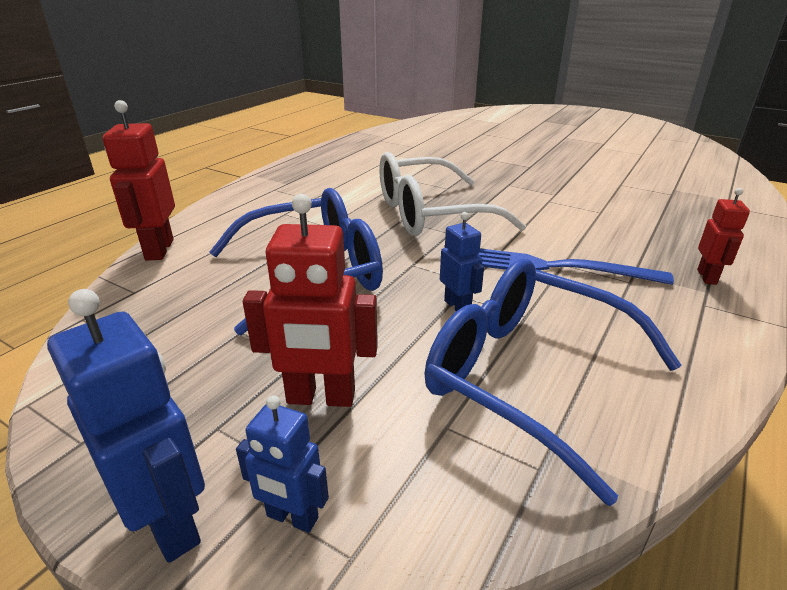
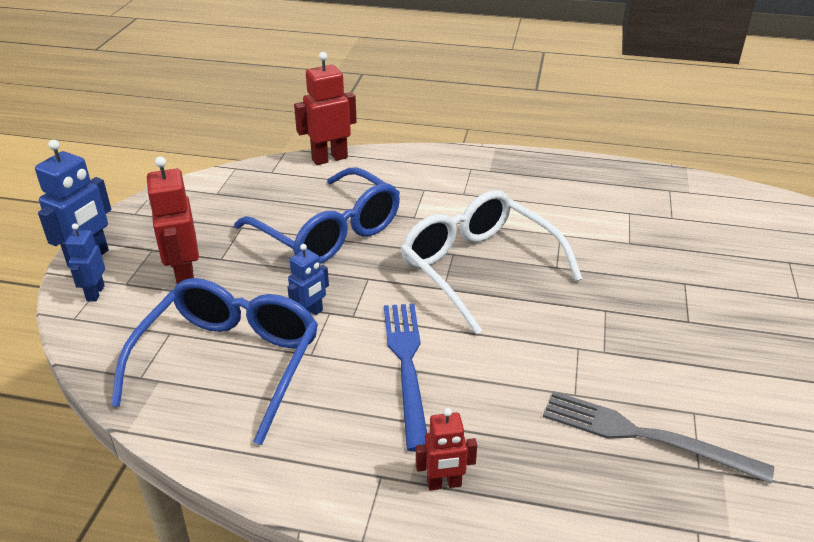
camera: 70 degrees right, 5 degrees up
(644, 201) = (644, 436): none -> grey fork

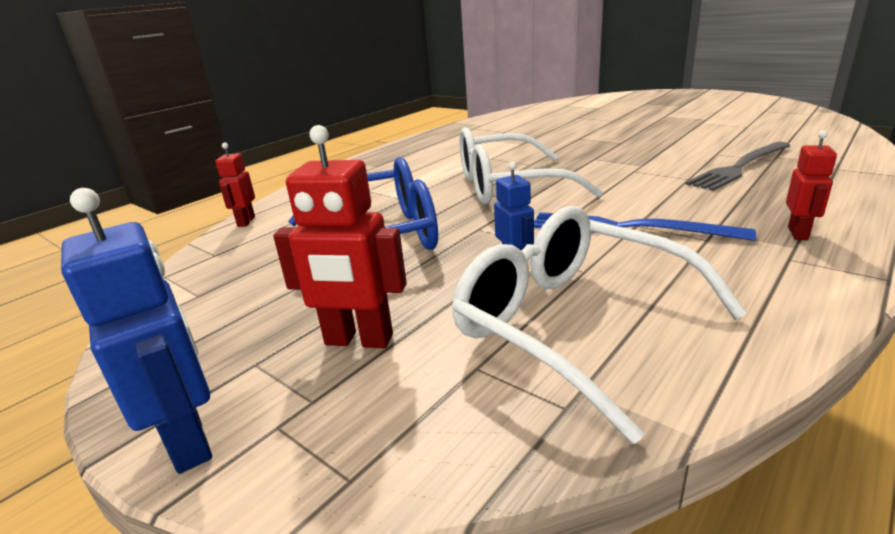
camera: 60 degrees left, 10 degrees down
(95, 293) = (302, 441): blue robot -> none
(229, 364) = (574, 324): blue glasses -> white glasses
(329, 158) = (246, 222): red robot -> red robot, size x0.60

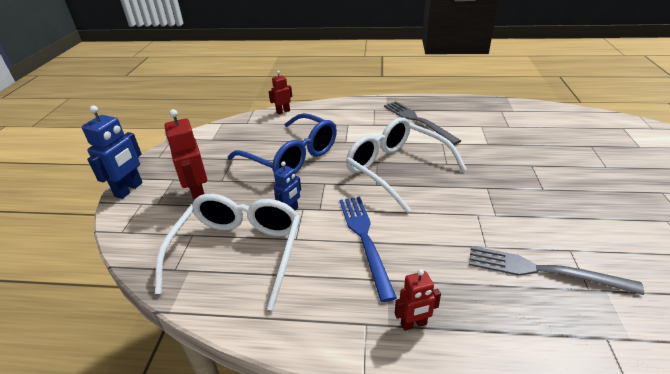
camera: 55 degrees right, 10 degrees up
(429, 158) = (418, 121): none -> grey fork

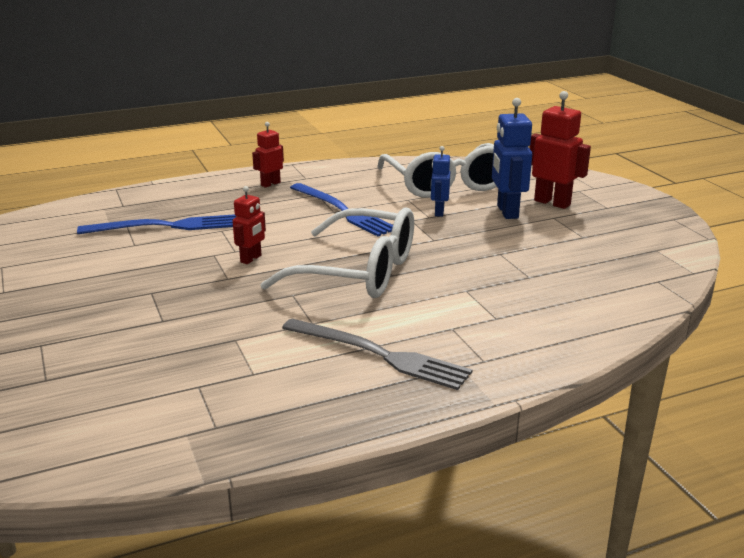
camera: 150 degrees right, 10 degrees down
(129, 189) = (630, 192): blue robot -> blue robot (507, 212)
(283, 111) = (638, 313): red robot -> red robot (251, 259)
(291, 156) = (513, 255): blue glasses -> none
(543, 270) = (165, 226): grey fork -> blue fork

